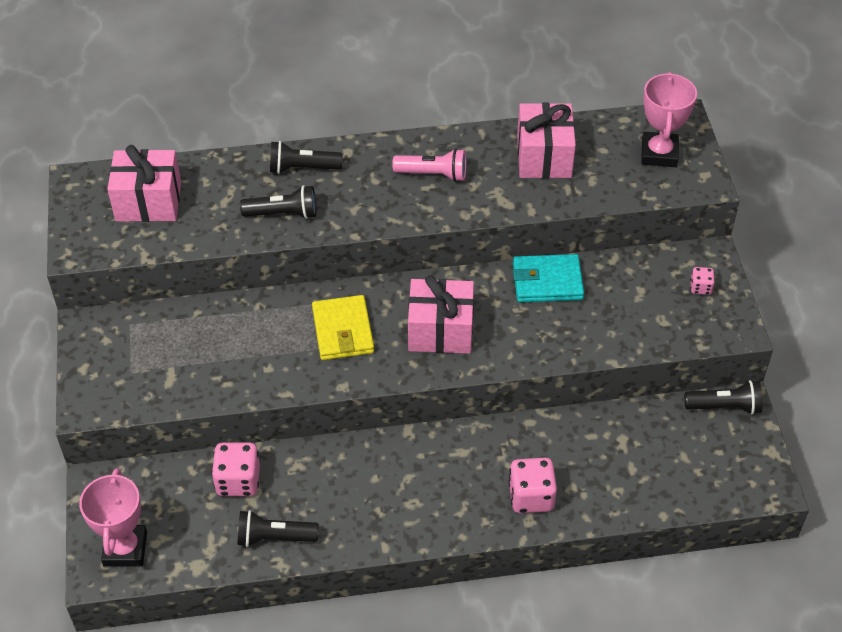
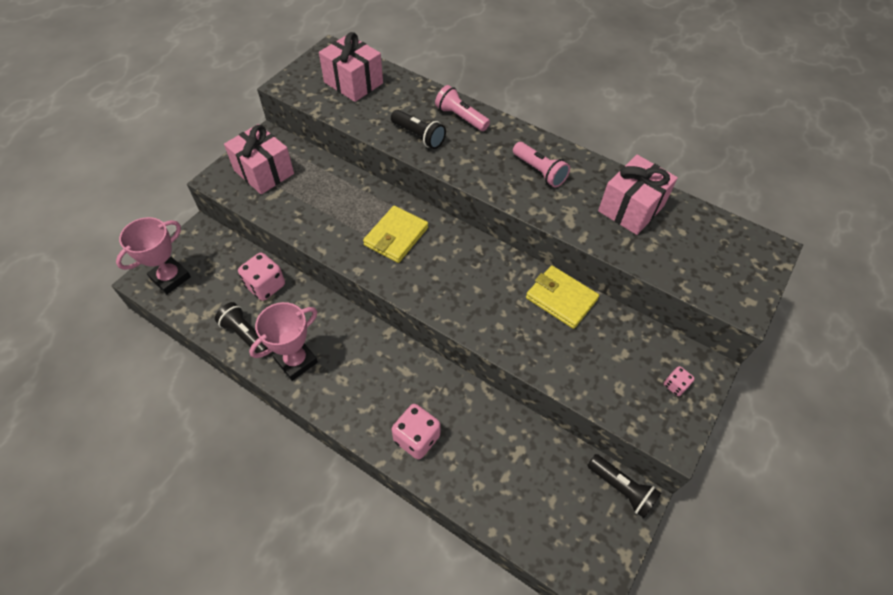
camera: 40 degrees right, 5 degrees up
(302, 168) = (461, 117): black flashlight -> pink flashlight
(440, 331) = (454, 280): pink gift -> pink gift (264, 172)
(547, 281) = (561, 299): turquoise wallet -> yellow wallet
(659, 153) = (726, 261): pink trophy -> pink trophy (296, 361)

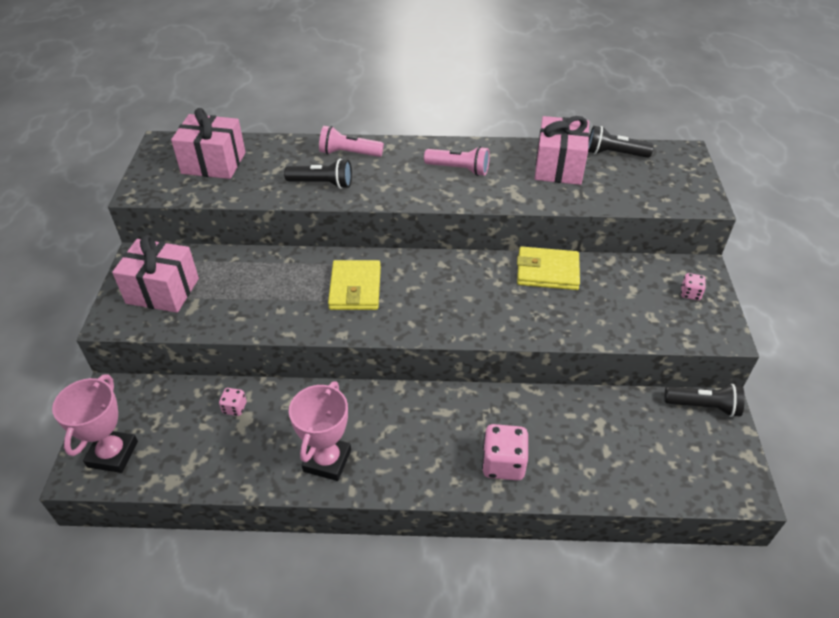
camera: 30 degrees left, 10 degrees down
(246, 335) = (251, 465): black flashlight -> black flashlight (614, 154)
(265, 286) = (234, 408): pink dice -> pink dice, size x0.53

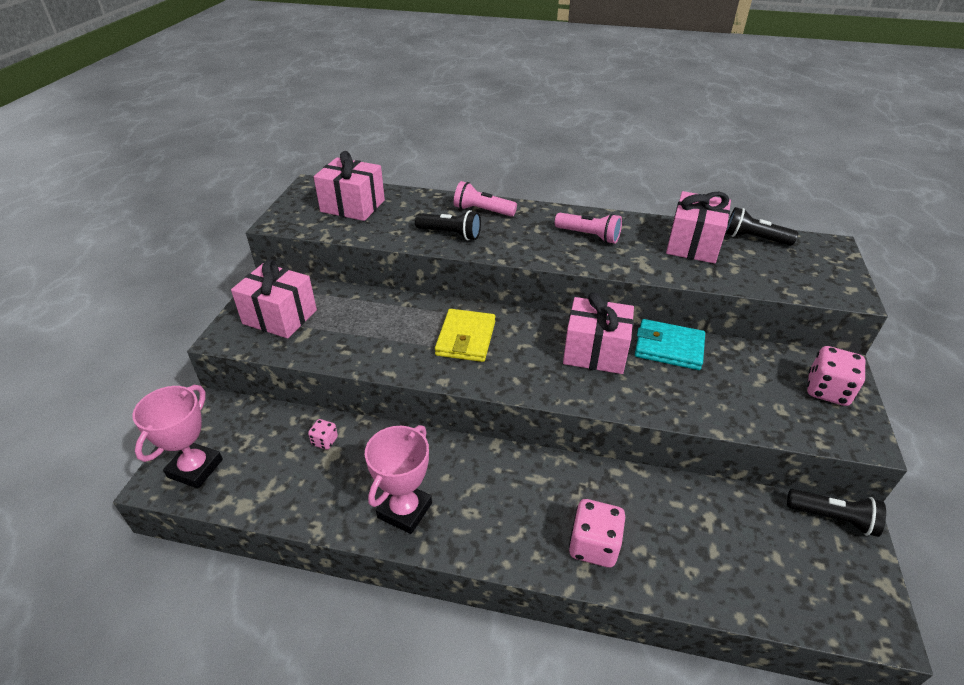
camera: 10 degrees right, 5 degrees down
(480, 285) = (595, 352): none -> pink gift
(547, 271) = (668, 348): yellow wallet -> turquoise wallet
(690, 294) = (827, 390): pink dice -> pink dice, size x1.89

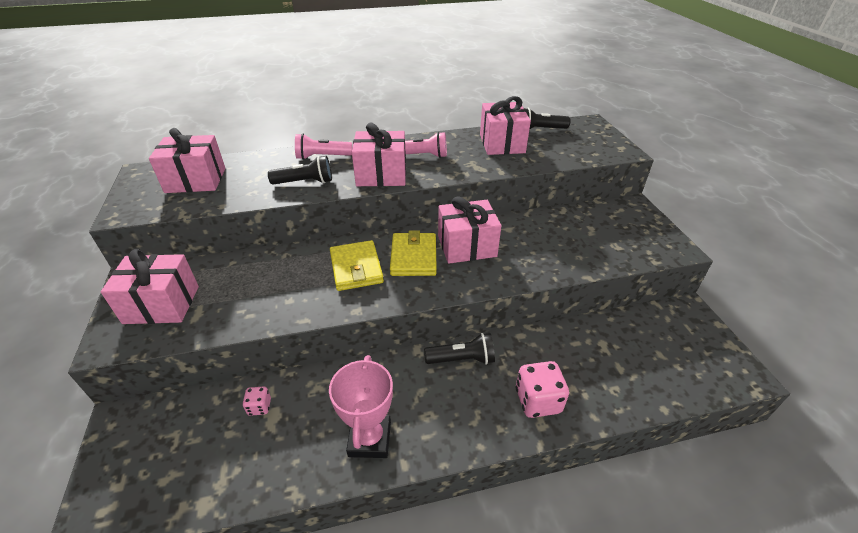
camera: 25 degrees left, 0 degrees up
(195, 468) = (128, 490): pink trophy -> none
(530, 345) = (413, 257): none -> yellow wallet
(531, 246) = (381, 175): none -> pink gift
(668, 348) = (517, 226): turquoise wallet -> none
(827, 390) = (635, 224): pink dice -> none
(833, 518) = (676, 312): black flashlight -> black flashlight (462, 359)

